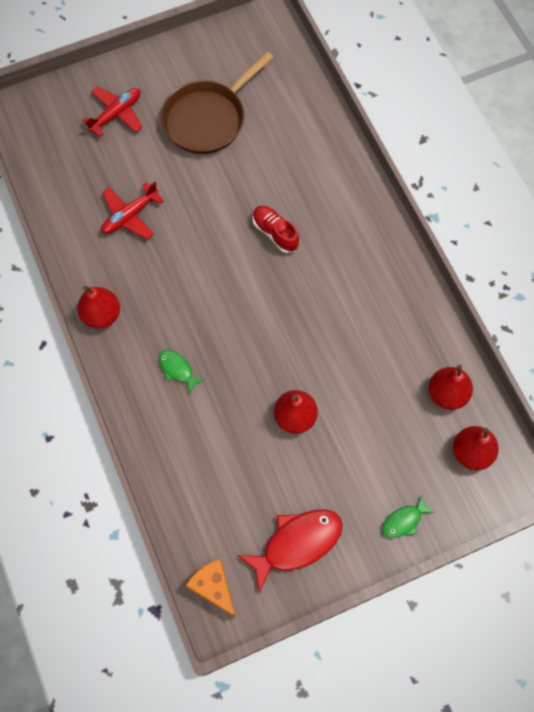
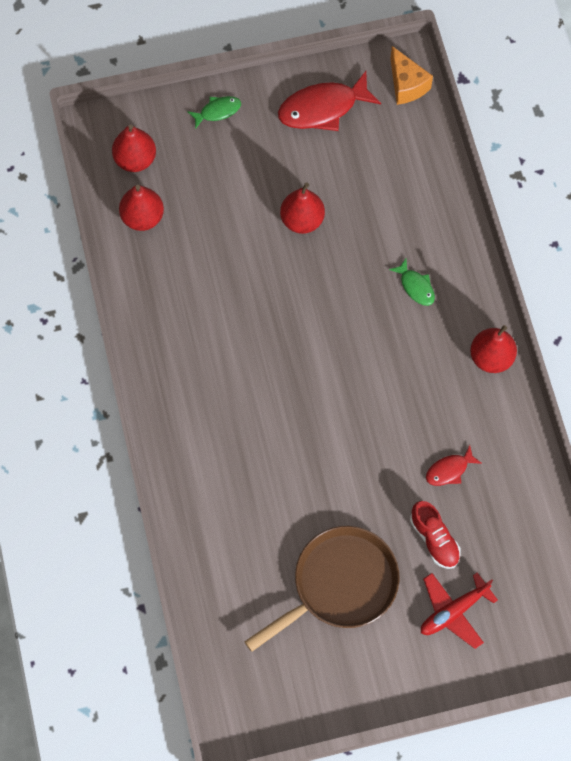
camera: 170 degrees left, 0 degrees up
(130, 215) = (449, 470): red plane -> red fish
(275, 233) = (284, 420): red shoe -> red shoe (434, 539)

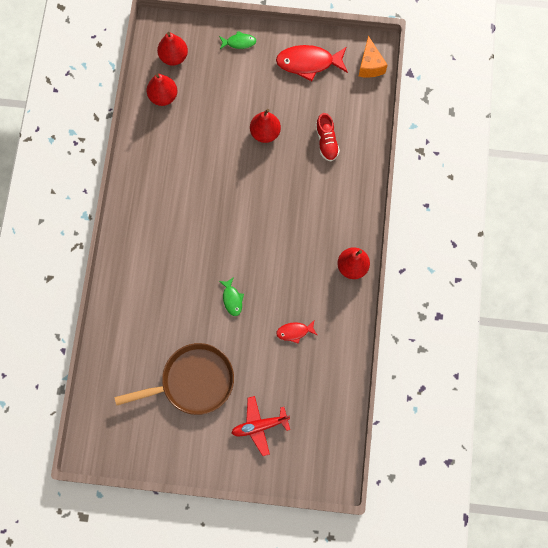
camera: 20 degrees right, 5 degrees up
(415, 286) = (321, 202): green fish -> green fish (232, 299)
(434, 539) = (266, 374): red shoe -> red shoe (326, 142)

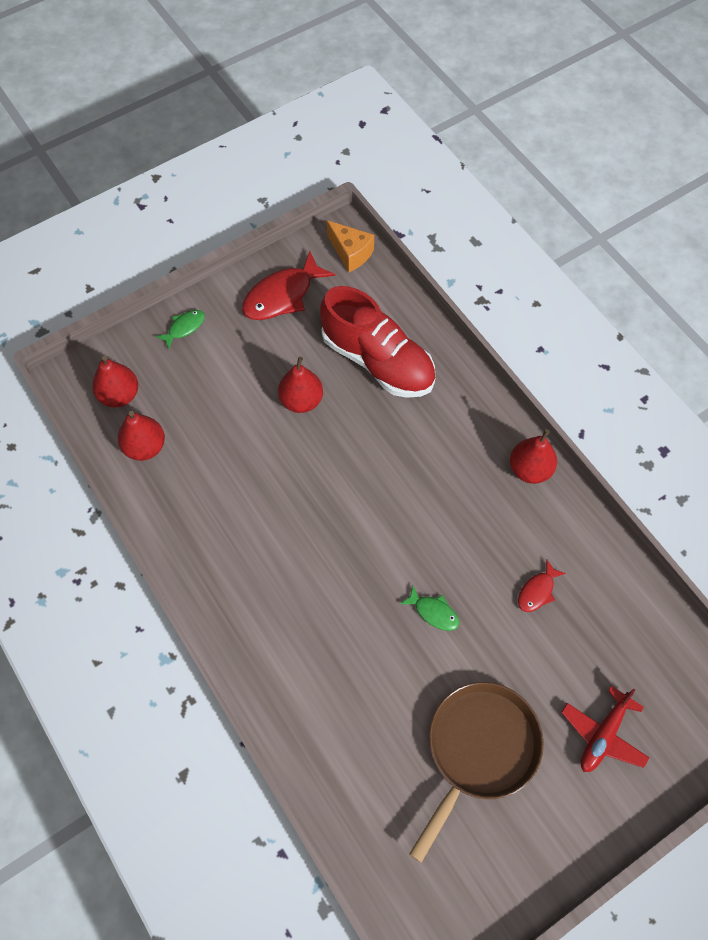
camera: 40 degrees left, 10 degrees down
(326, 142) = (377, 361): red shoe -> red shoe, size x2.04

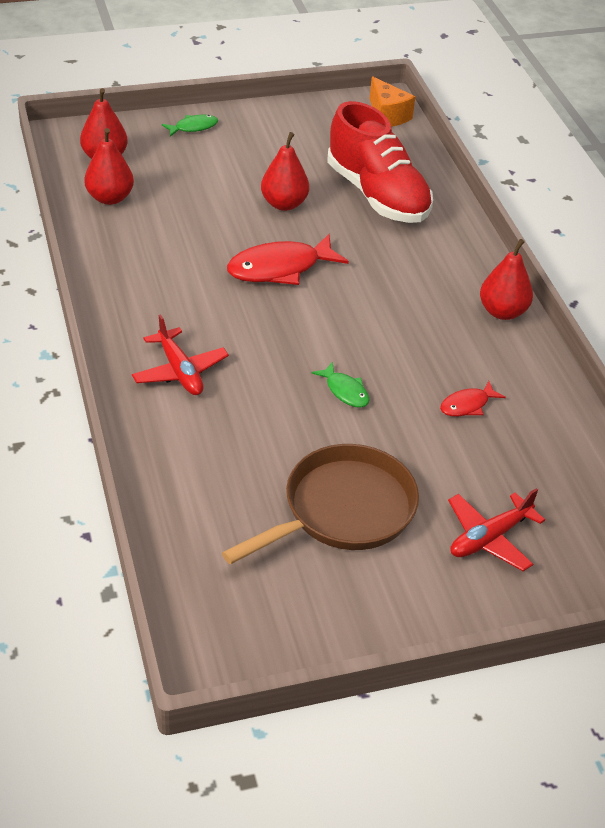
camera: 15 degrees right, 20 degrees down
(282, 296) = (302, 128): red fish -> red fish (279, 268)
(288, 640) = (179, 371): none -> red plane

